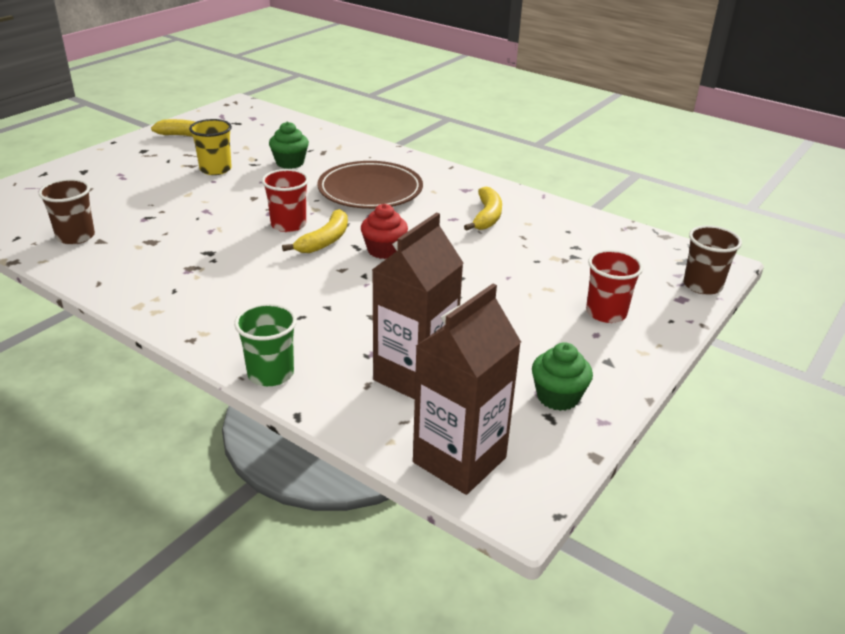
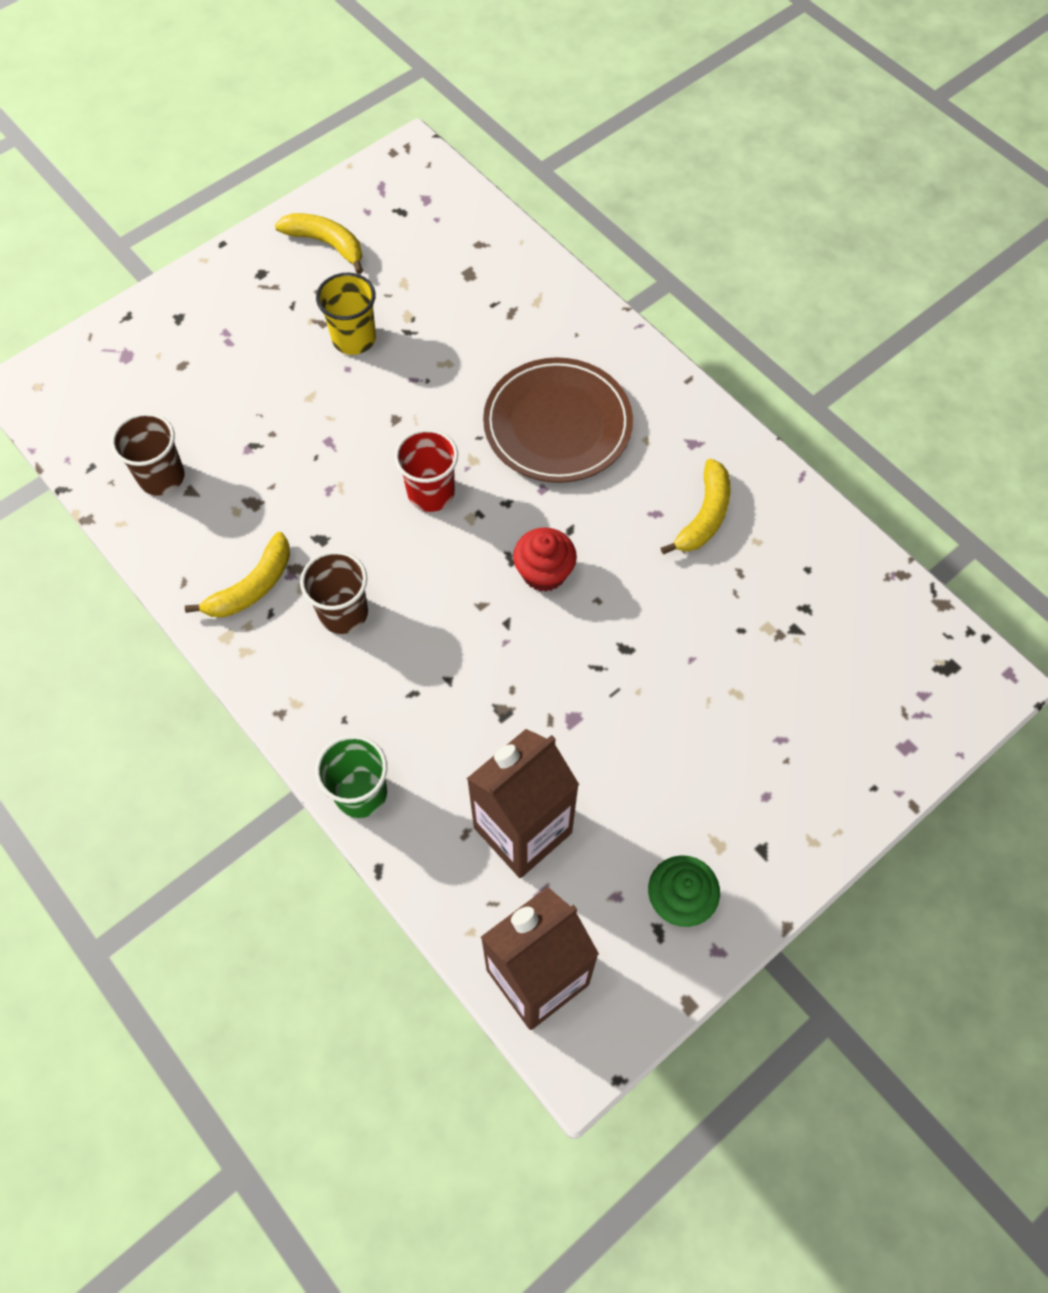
camera: 15 degrees right, 30 degrees up
(290, 163) = (459, 335): green cupcake -> none
(325, 240) = (472, 537): yellow banana -> yellow banana (252, 587)
(606, 313) = (794, 757): red cup -> none
(702, 286) = (947, 725): brown cup -> brown cup (343, 613)

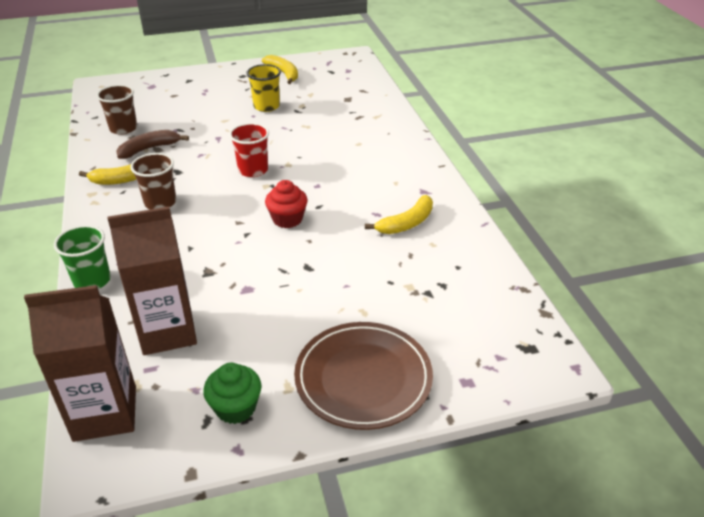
camera: 25 degrees right, 25 degrees down
(240, 507) = (149, 149): none -> brown banana
(557, 425) = (348, 163): brown plate -> brown plate (363, 378)

